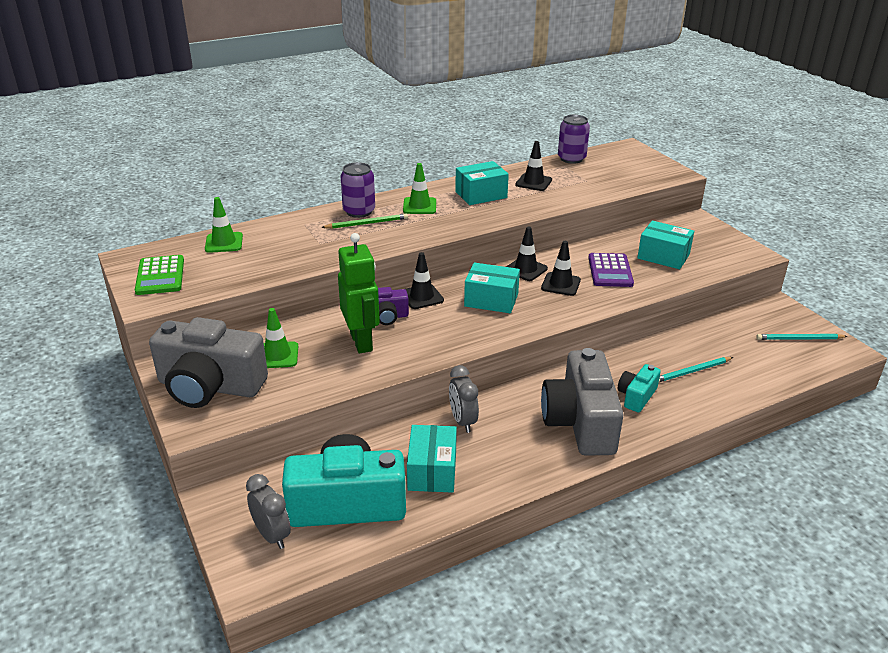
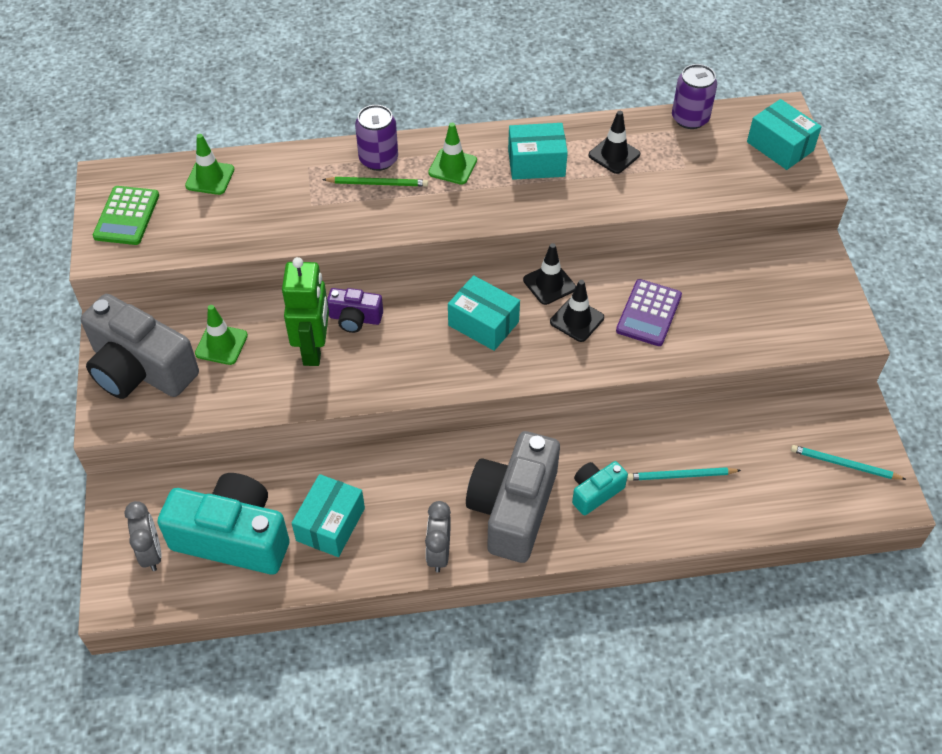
camera: 20 degrees right, 20 degrees up
(422, 297) = (409, 297): black traffic cone -> none
(463, 421) = (391, 470): grey clock -> grey clock (439, 553)
(663, 256) = (730, 305): turquoise box -> turquoise box (780, 146)

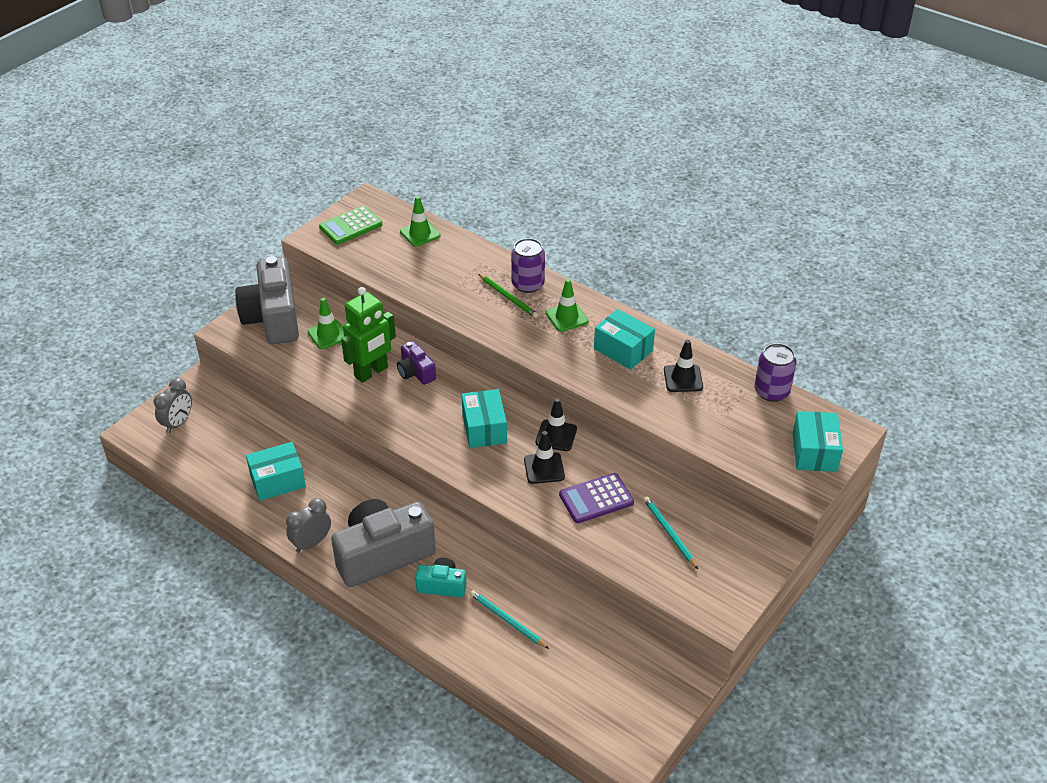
camera: 45 degrees right, 10 degrees down
(233, 537) = (223, 447): turquoise camera -> none
(844, 464) = (626, 705): turquoise pencil -> turquoise pencil (669, 533)

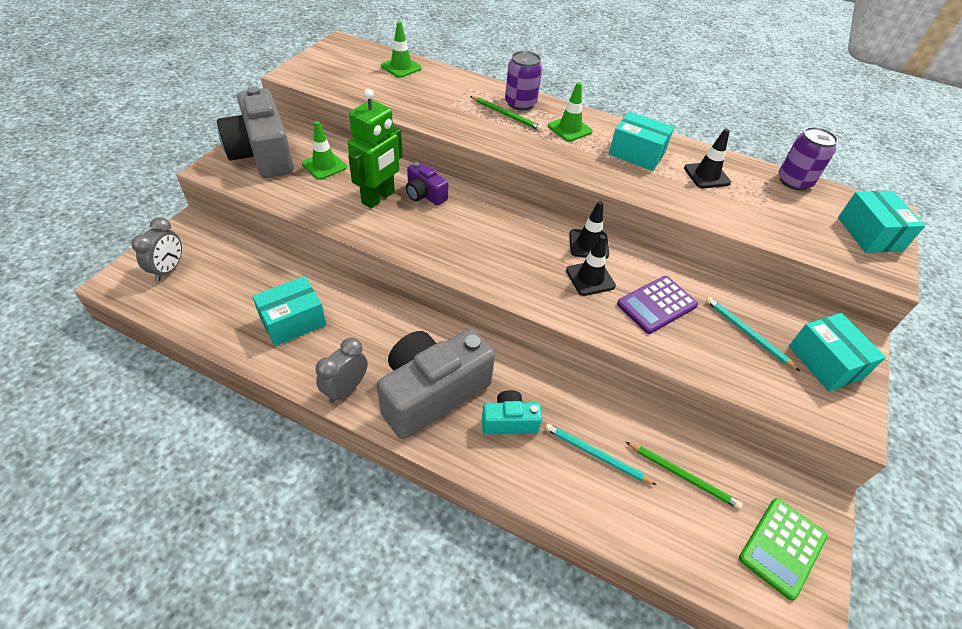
camera: 15 degrees left, 5 degrees up
(351, 226) = (330, 63): green calculator -> green calculator (782, 547)
(484, 428) = (513, 243): turquoise box -> turquoise box (825, 362)
(576, 646) = (683, 476): none -> green pencil

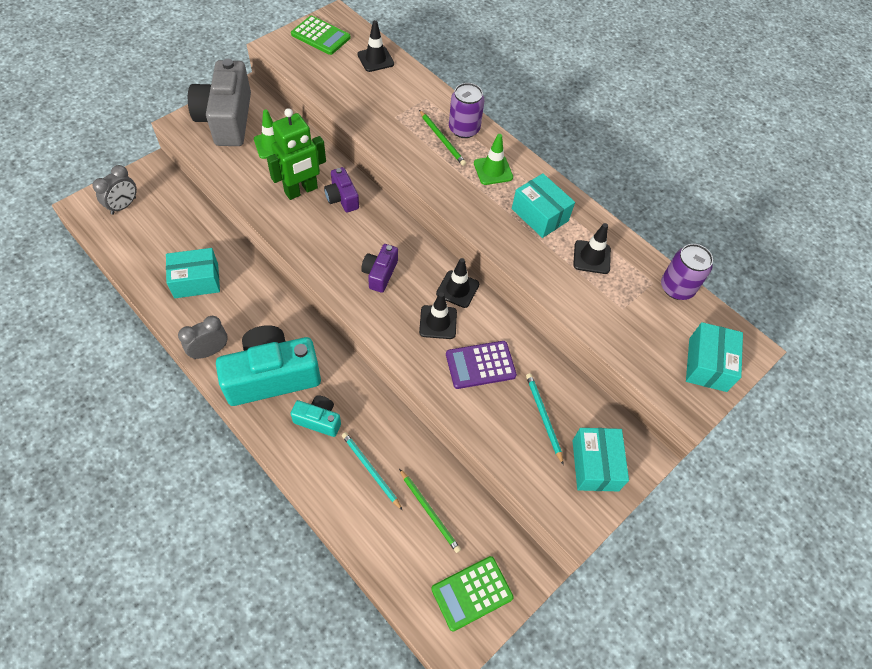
camera: 20 degrees right, 10 degrees up
(335, 59) = (321, 36): none -> green calculator
(401, 67) = (375, 59): green traffic cone -> black traffic cone
(432, 393) = (272, 376): grey camera -> turquoise camera
(504, 250) = (380, 273): none -> purple camera

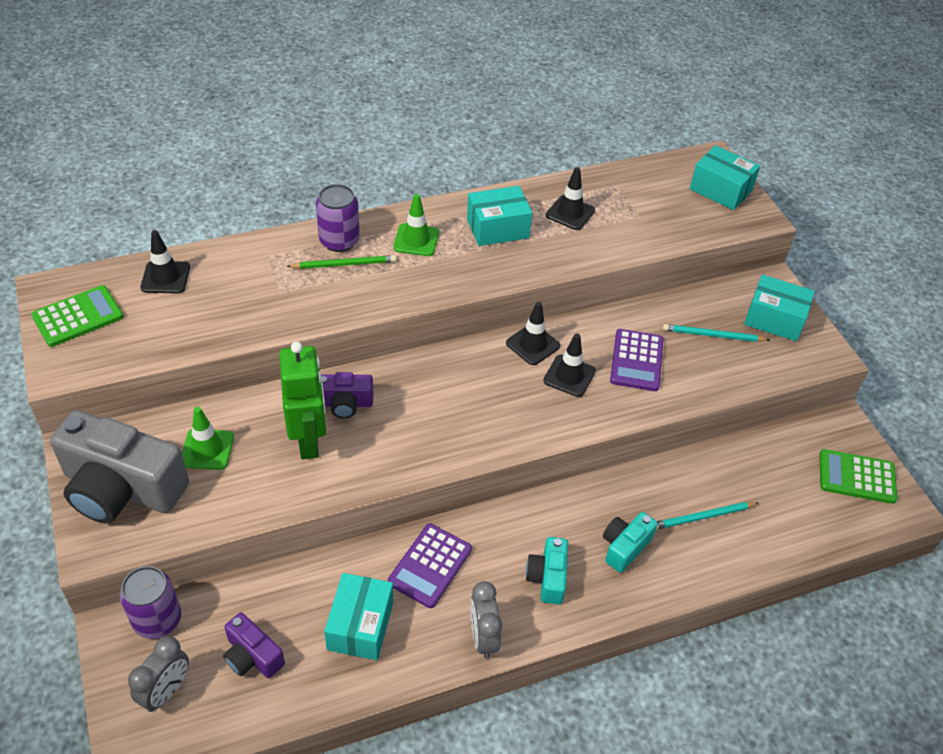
camera: 65 degrees left, 10 degrees down
(123, 206) = (166, 691): grey clock -> grey clock turned 60 degrees clockwise
(255, 303) = (430, 566): none -> purple calculator
(272, 376) = (547, 577): turquoise camera -> turquoise camera, size x0.49
(380, 273) = (480, 404): purple camera -> purple camera (252, 656)
(429, 511) = (764, 481): green pencil -> none
(472, 593) = (857, 477): green calculator -> green calculator turned 105 degrees clockwise
(677, 288) = (631, 173): purple can -> purple can (157, 619)

